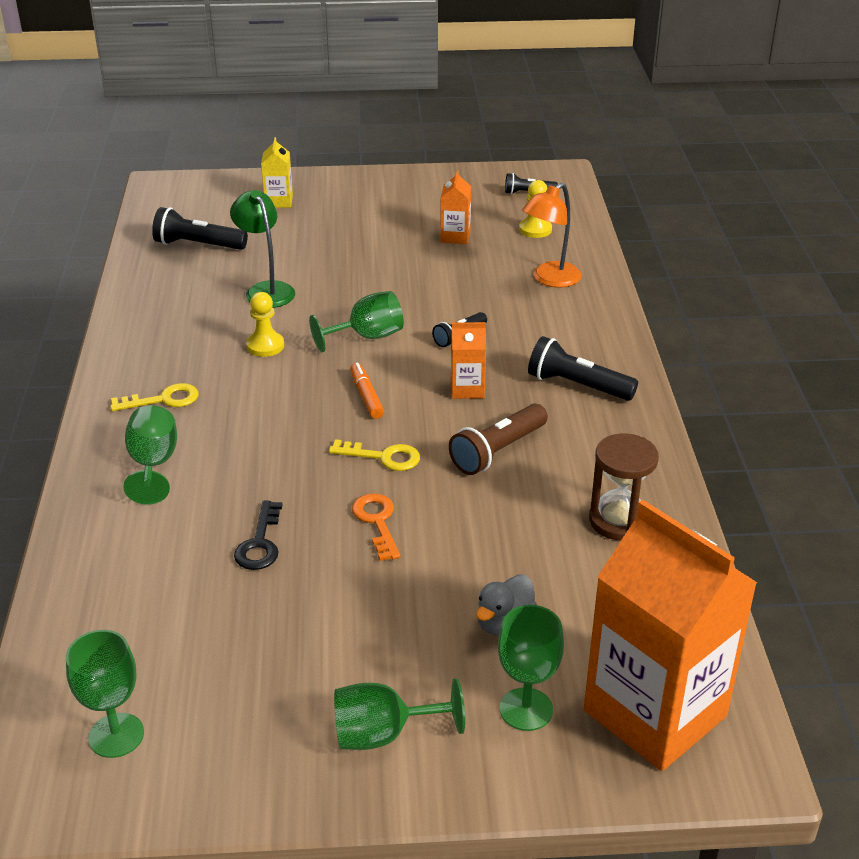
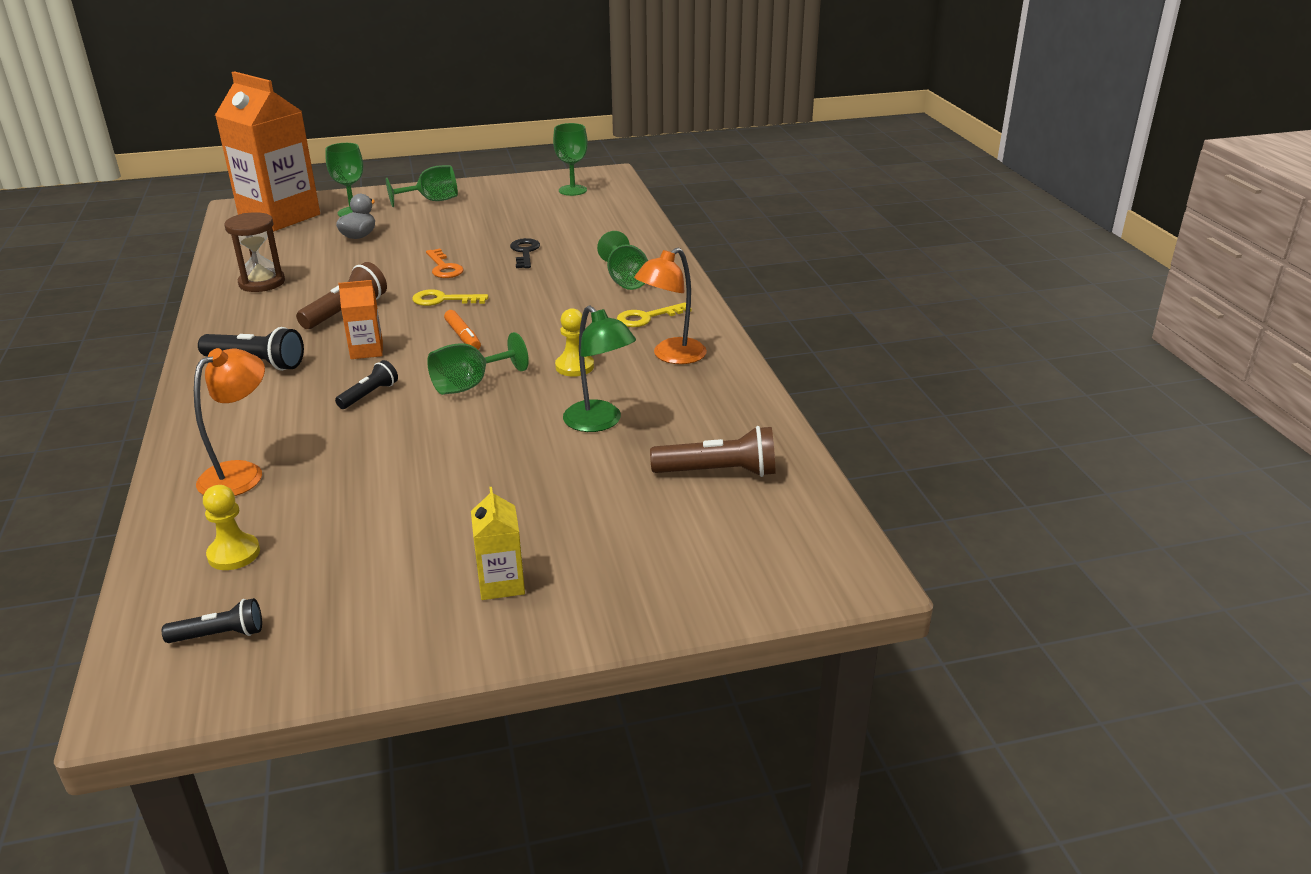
camera: 170 degrees right, 5 degrees down
(168, 347) = (671, 356): none -> orange lamp
(198, 245) = (718, 472): black flashlight -> brown flashlight
(278, 201) = (643, 562): yellow carton -> yellow carton (501, 583)
(455, 236) = (360, 526): orange carton -> none

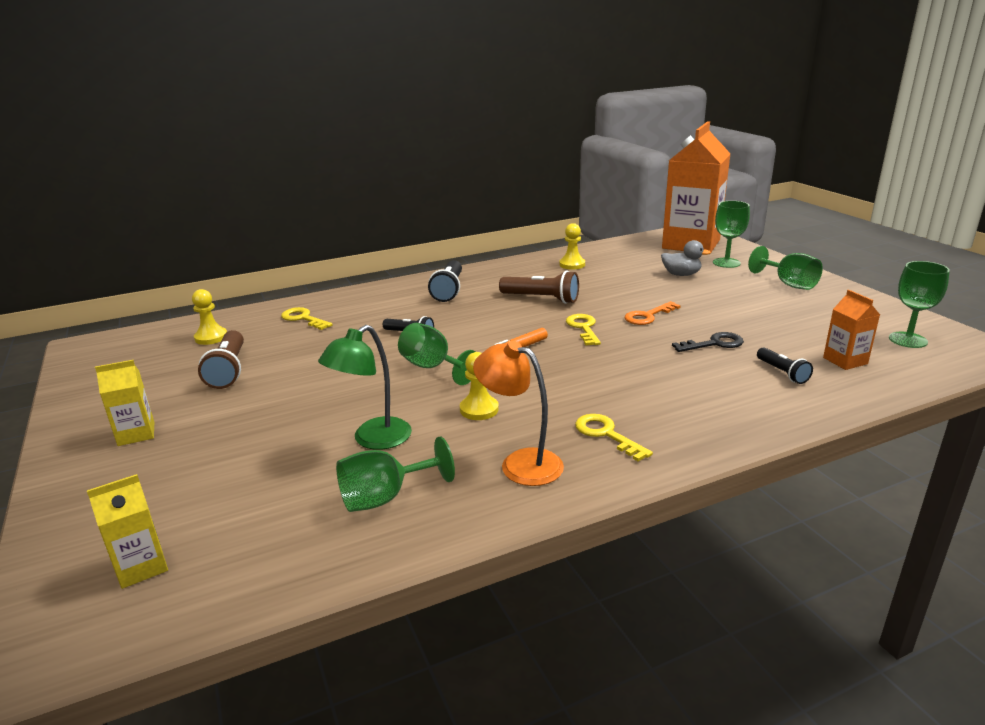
camera: 80 degrees right, 5 degrees down
(219, 635) = (129, 352): black flashlight -> black flashlight (782, 372)
(241, 473) = (303, 319): orange lamp -> yellow key
(262, 283) = (572, 265): brown hourglass -> yellow pawn
(366, 350) = (479, 319): orange carton -> orange carton (845, 361)
(625, 280) = (693, 408): green goblet -> green goblet (385, 497)
(718, 472) = (275, 525): brown flashlight -> brown flashlight (228, 370)
(757, 540) = (141, 567): none -> yellow carton

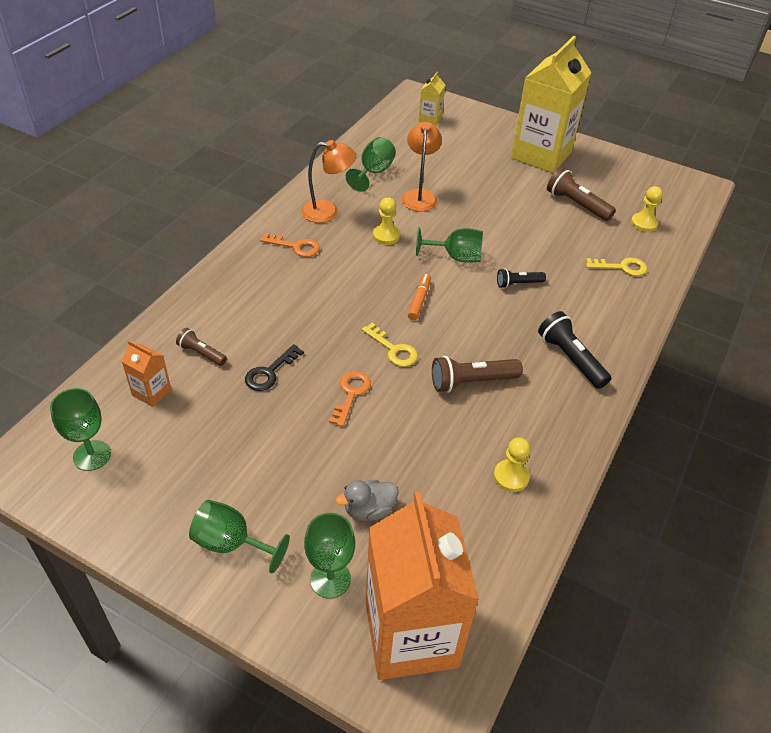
camera: 140 degrees right, 20 degrees up
(136, 434) = (541, 155): yellow carton -> yellow carton, size x2.35
(373, 439) = (419, 196): green lamp -> orange lamp
(606, 434) = (295, 246): yellow key -> orange key
(782, 372) = (201, 353): black flashlight -> brown flashlight

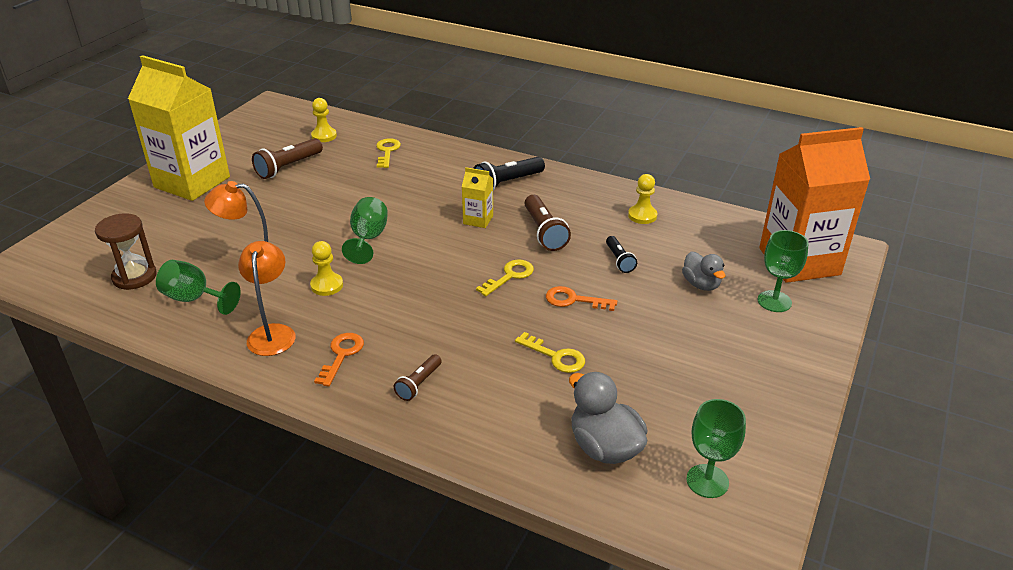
camera: 90 degrees left, 10 degrees down
(151, 392) = (604, 447): orange carton -> grey duck
(201, 353) = (536, 414): brown flashlight -> brown flashlight (419, 384)
(231, 543) = (767, 360): green goblet -> none
(270, 372) = (555, 356): black key -> yellow key
(403, 144) = (134, 277): none -> brown hourglass
(419, 300) = (437, 261): orange marker -> none
(430, 119) = (82, 256): yellow carton -> yellow carton (478, 220)
(518, 284) = (410, 204): black flashlight -> black flashlight (619, 260)

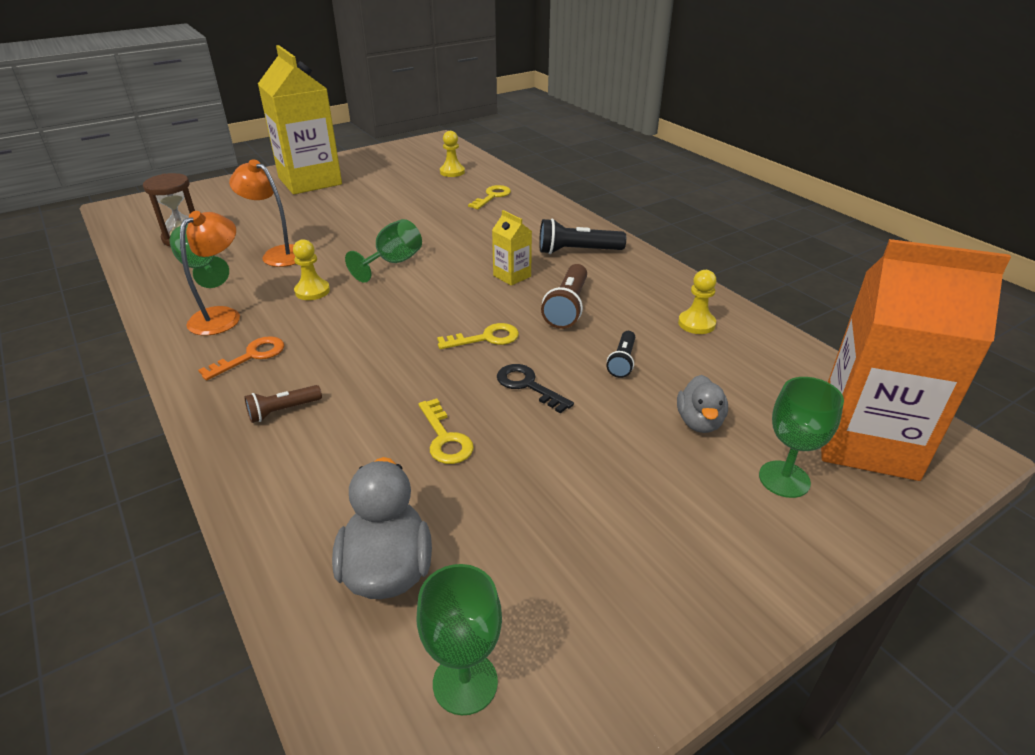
camera: 30 degrees right, 0 degrees up
(288, 167) = (395, 188): brown flashlight -> none
(574, 300) = (528, 386): orange key -> black key

